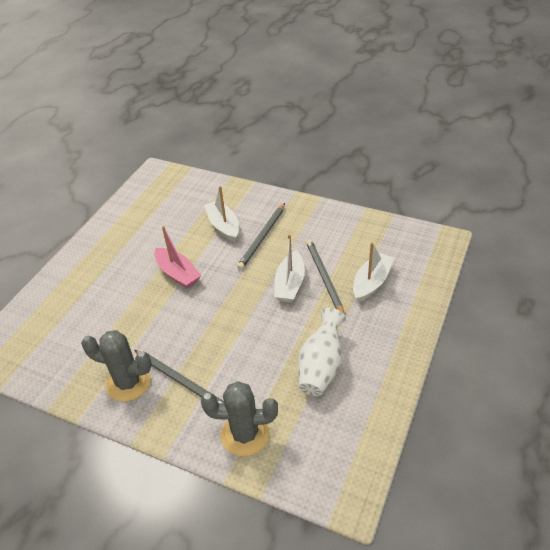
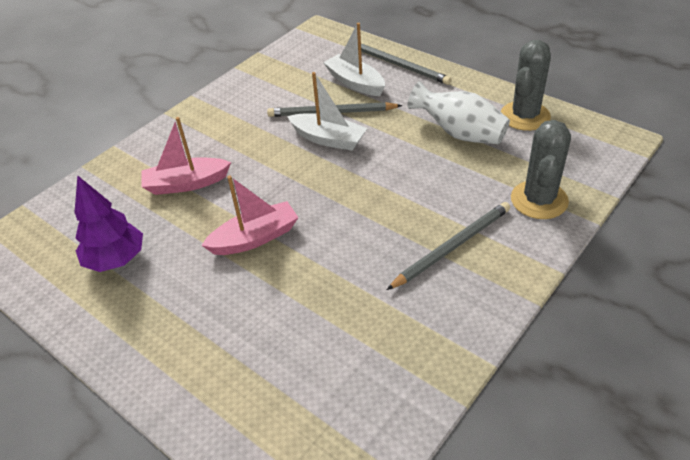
camera: 75 degrees left, 0 degrees up
(128, 383) = (439, 303): grey cactus -> grey cactus (525, 116)
(152, 220) = (116, 260): none -> purple tree
(223, 226) = (186, 184): white boat -> pink boat
(262, 237) = (233, 151): grey pencil -> grey pencil (399, 65)

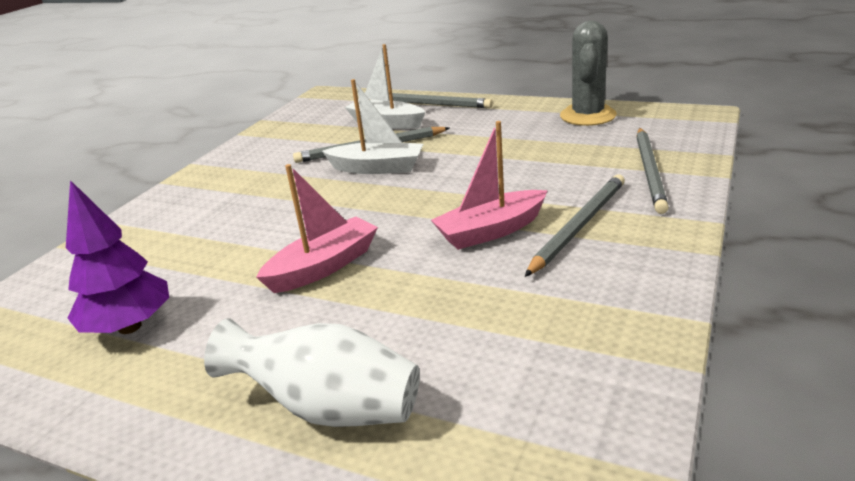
camera: 15 degrees left, 15 degrees down
(186, 184) = (210, 236): pink boat -> pink boat (491, 231)
(459, 133) = (526, 139): white vase -> white vase (328, 408)
(539, 200) = (650, 171): grey cactus -> grey pencil

